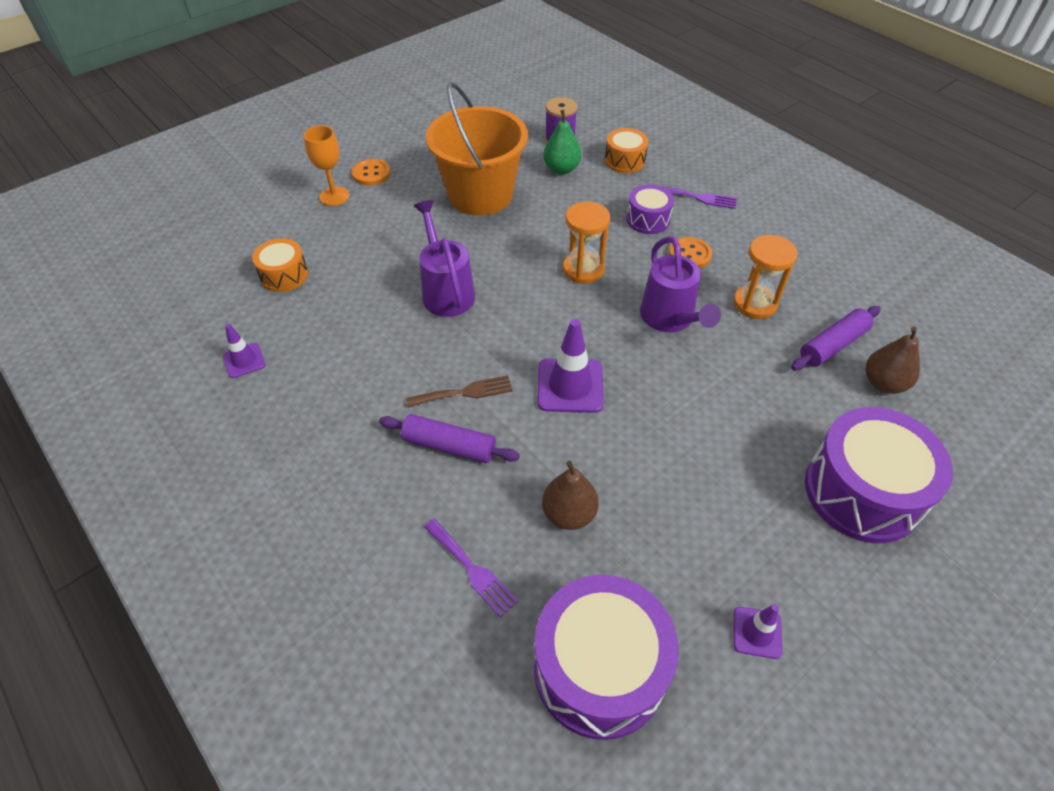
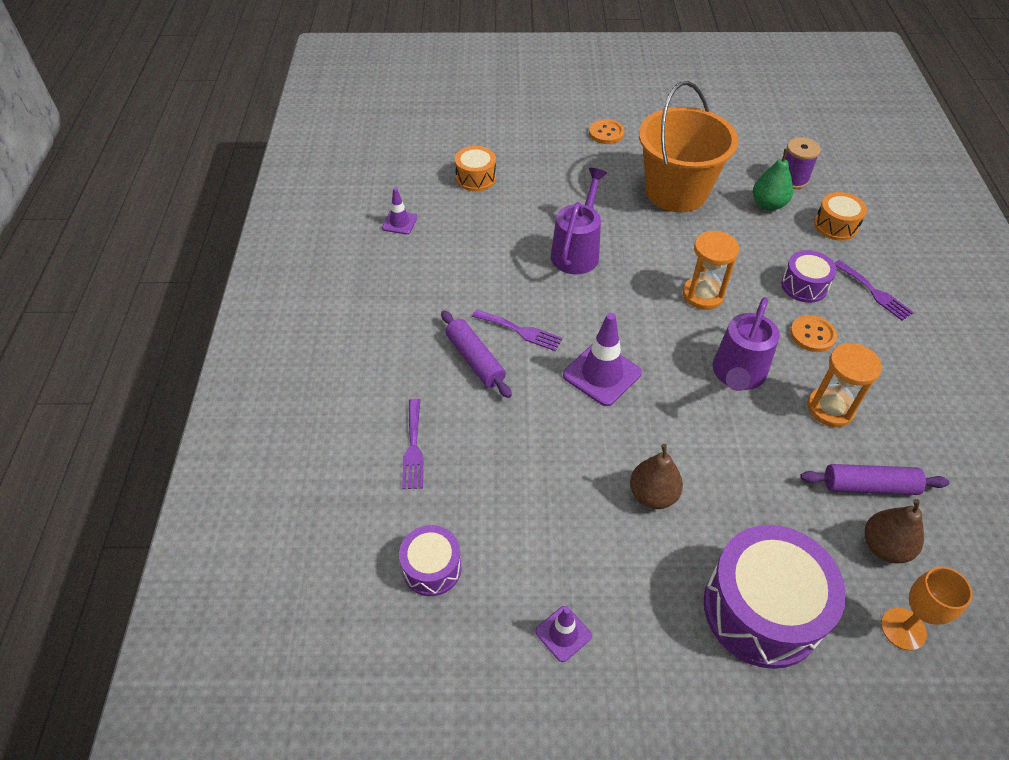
camera: 40 degrees right, 0 degrees up
(334, 196) = (562, 137): orange goblet -> orange goblet (903, 629)
(465, 392) = (520, 331): brown fork -> purple fork
(569, 514) = (511, 459): brown pear -> brown pear (653, 495)
(599, 669) = (432, 568): purple drum -> purple drum, size x0.52

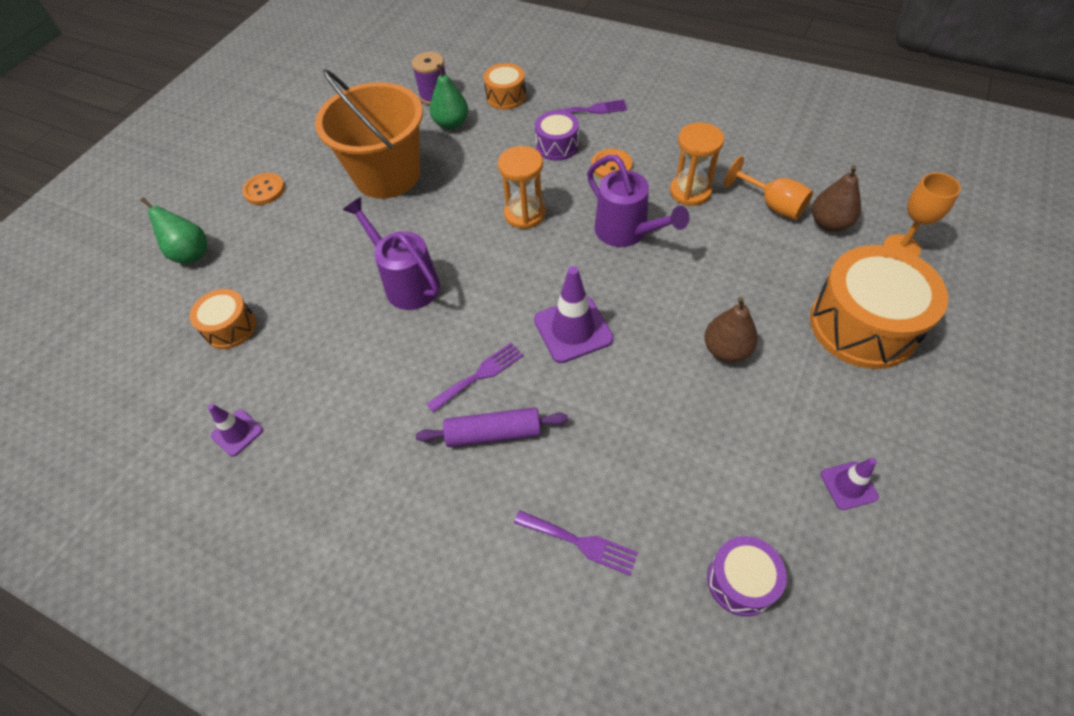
camera: 60 degrees left, 5 degrees up
(522, 127) = (191, 254): none -> green pear
(762, 609) = (863, 325): purple drum -> orange drum
(869, 486) = (772, 205): purple rolling pin -> orange goblet

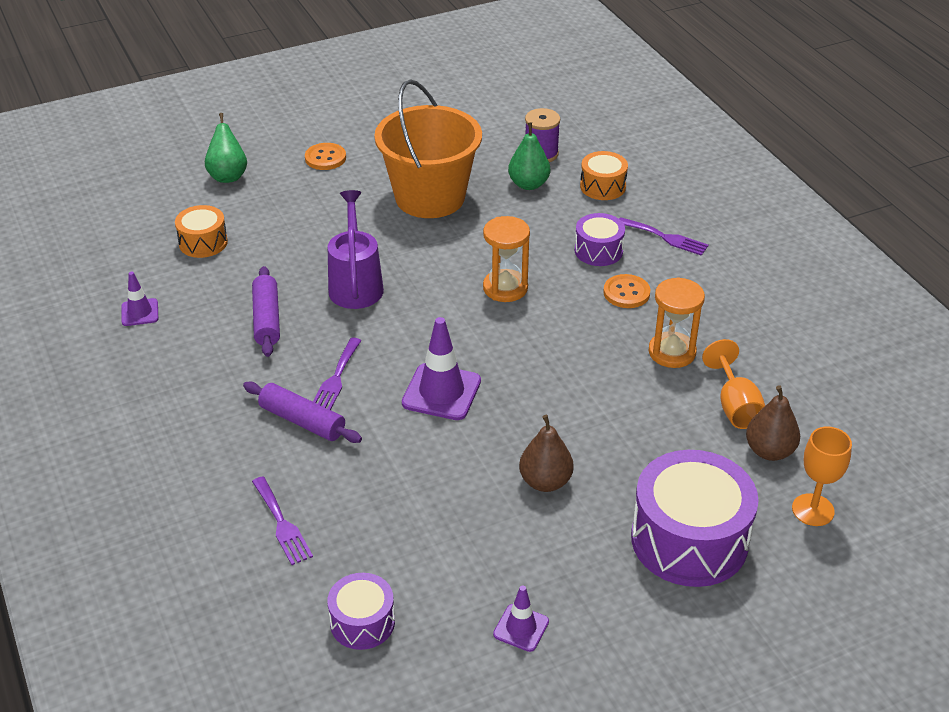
camera: 35 degrees right, 15 degrees down
(363, 361) = (267, 319): none -> purple rolling pin
(479, 375) = (336, 378): purple fork -> purple fork turned 105 degrees clockwise
(627, 232) = (573, 351): purple watering can -> none
(863, 325) = (689, 540): orange drum -> purple drum

